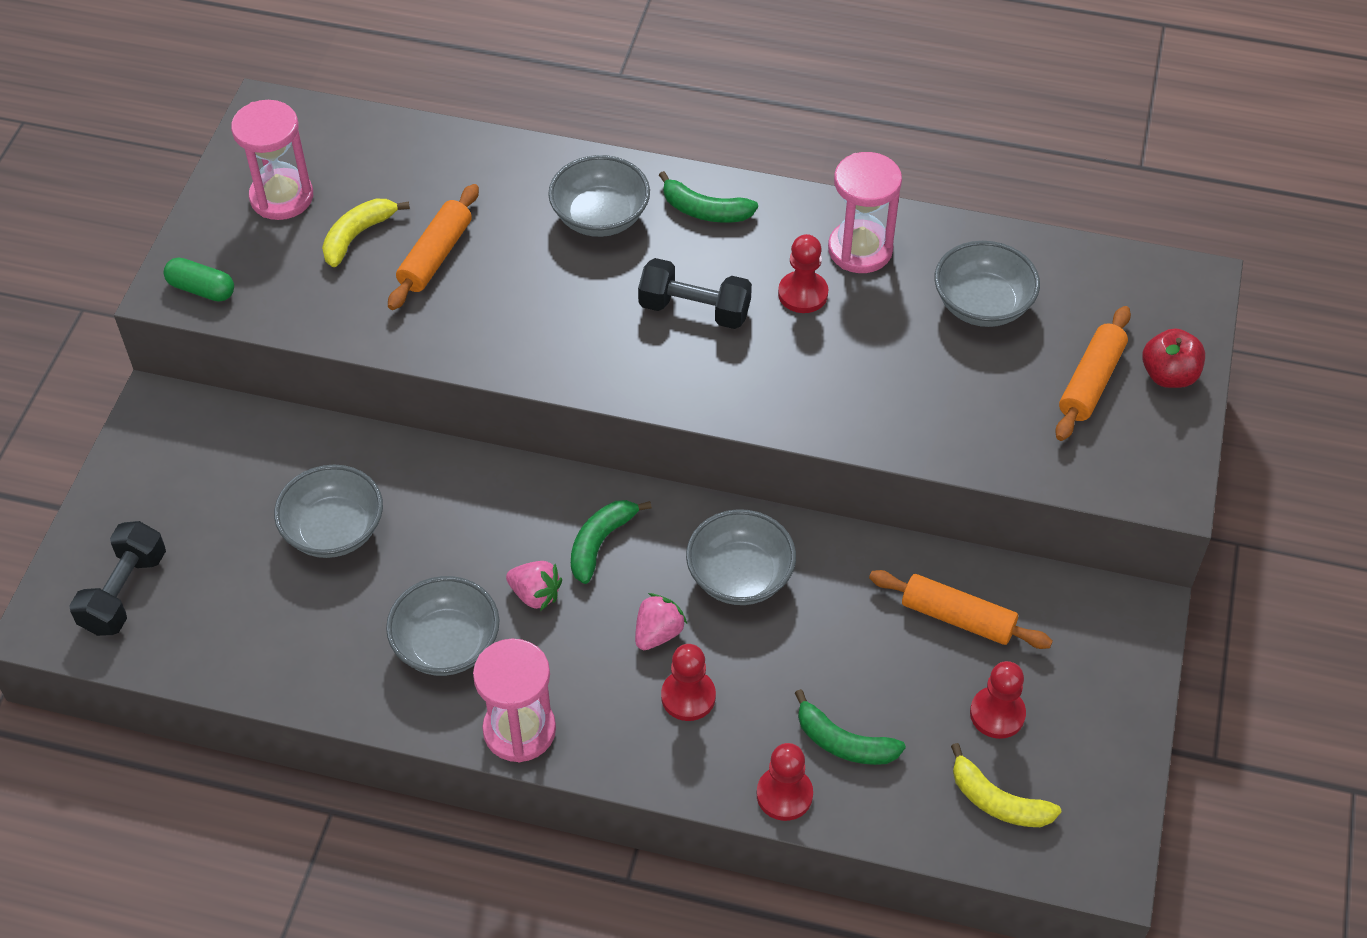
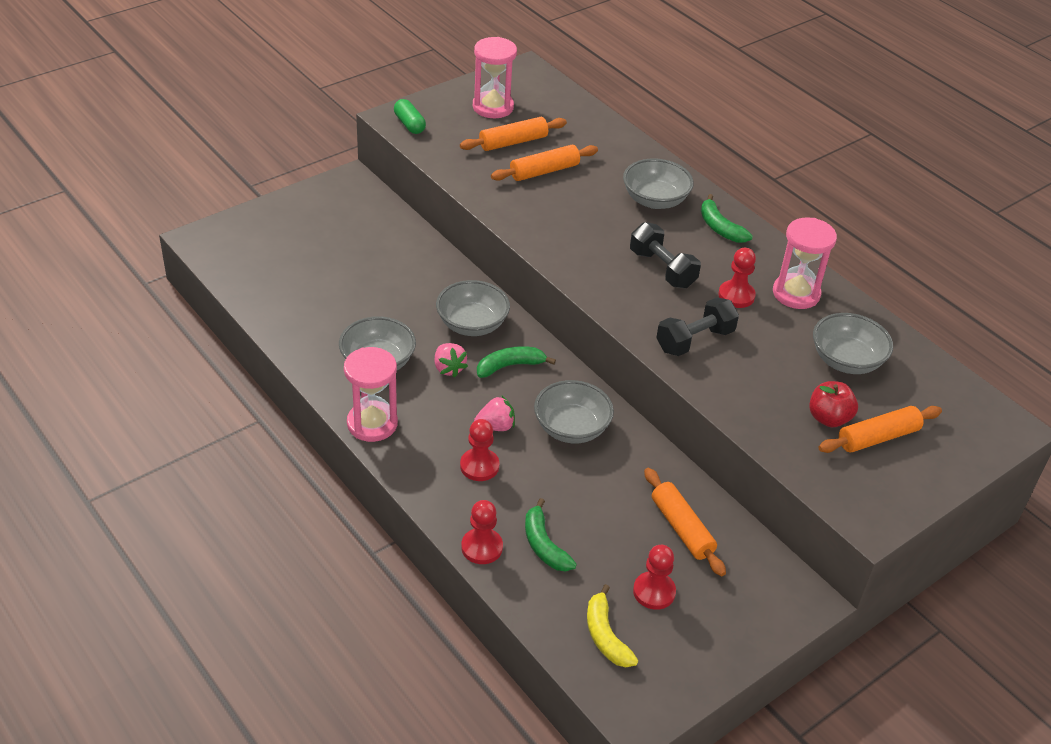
camera: 35 degrees right, 10 degrees down
(124, 592) = (250, 246): black dumbbell -> black dumbbell (695, 340)
(334, 530) = (377, 279): grey bowl -> grey bowl (472, 324)
(357, 236) = (513, 142): yellow banana -> orange rolling pin
(1168, 375) = (937, 464): red apple -> red apple (828, 418)

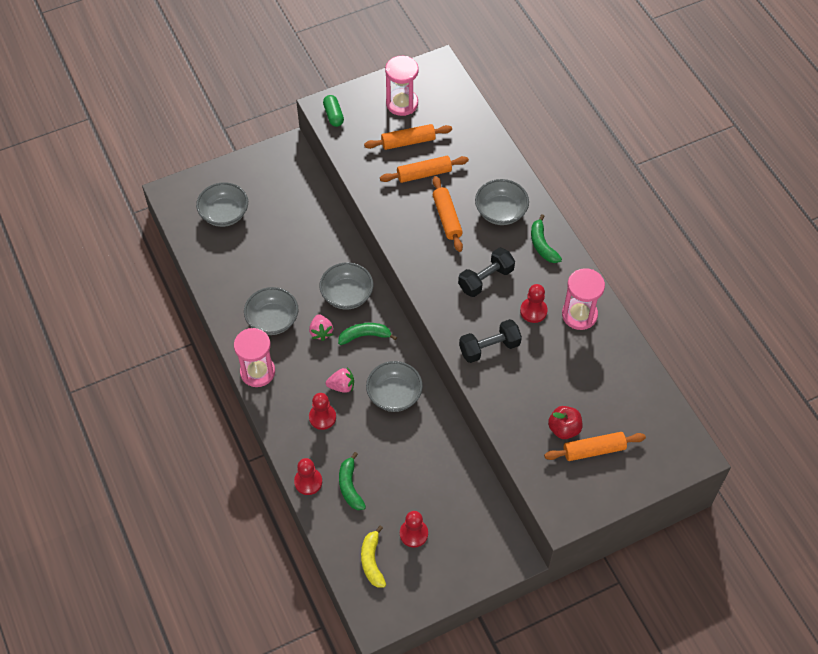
camera: 15 degrees right, 15 degrees up
(662, 269) = (486, 279): black dumbbell -> black dumbbell turned 75 degrees clockwise
(681, 528) = (447, 488): orange rolling pin -> orange rolling pin (447, 218)
(846, 361) = (595, 381): grey bowl -> grey bowl (224, 214)

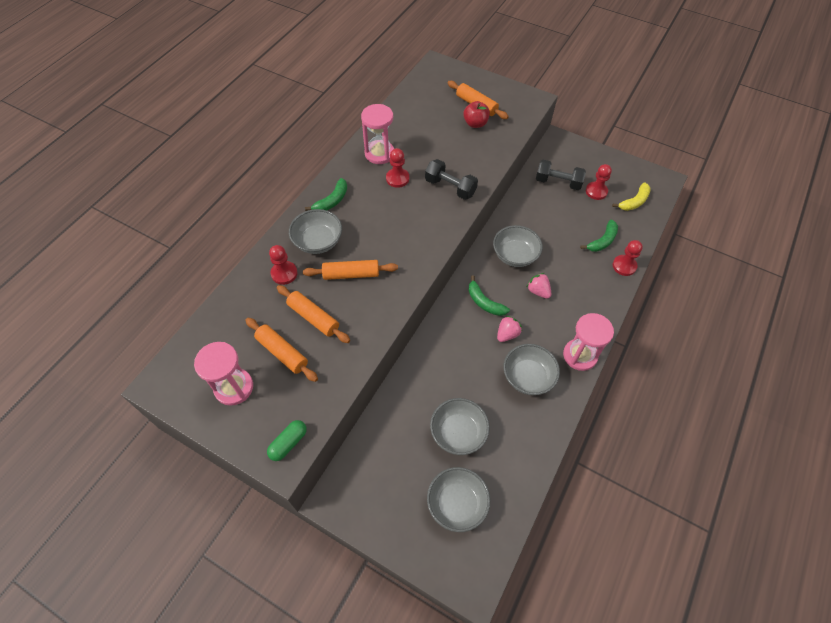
camera: 125 degrees left, 0 degrees up
(322, 417) = (572, 288): red pawn -> red pawn (284, 273)
(347, 295) = (459, 337): grey bowl -> grey bowl (458, 432)
(447, 218) = (351, 274): orange rolling pin -> orange rolling pin turned 45 degrees clockwise
(486, 279) = (392, 218): black dumbbell -> black dumbbell (558, 182)

